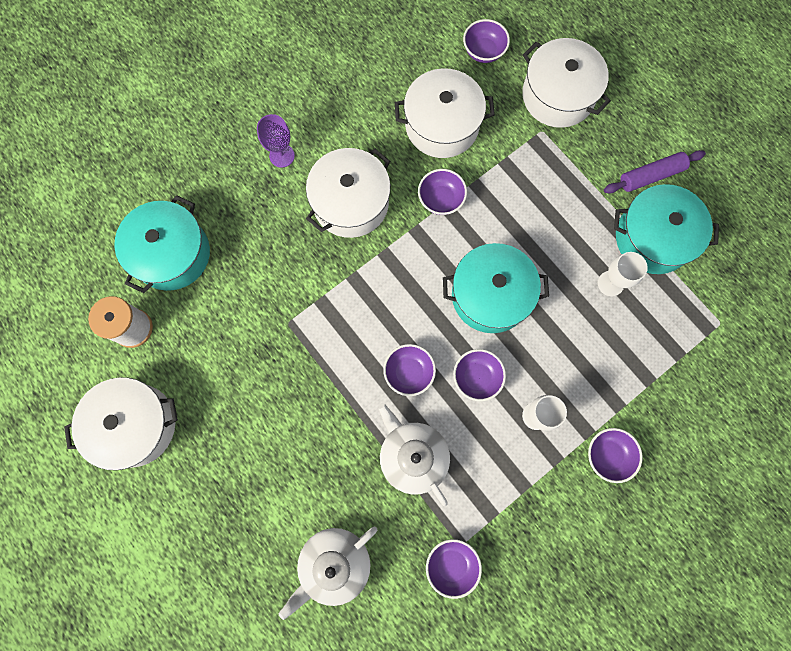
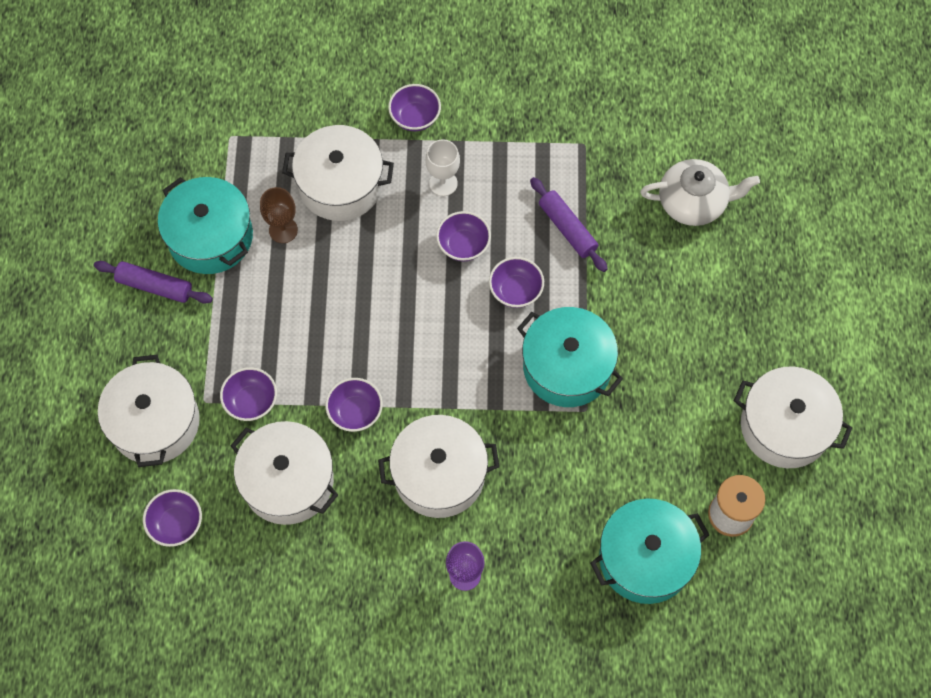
camera: 140 degrees left, 10 degrees down
(413, 456) = (567, 228): white teapot -> purple rolling pin
(451, 564) = (602, 137): purple bowl -> purple bowl (251, 401)
(490, 295) = (391, 298): turquoise pot -> turquoise pot (567, 367)
(606, 351) = (340, 185): none -> white pot
(610, 283) = (283, 230): white goblet -> brown goblet

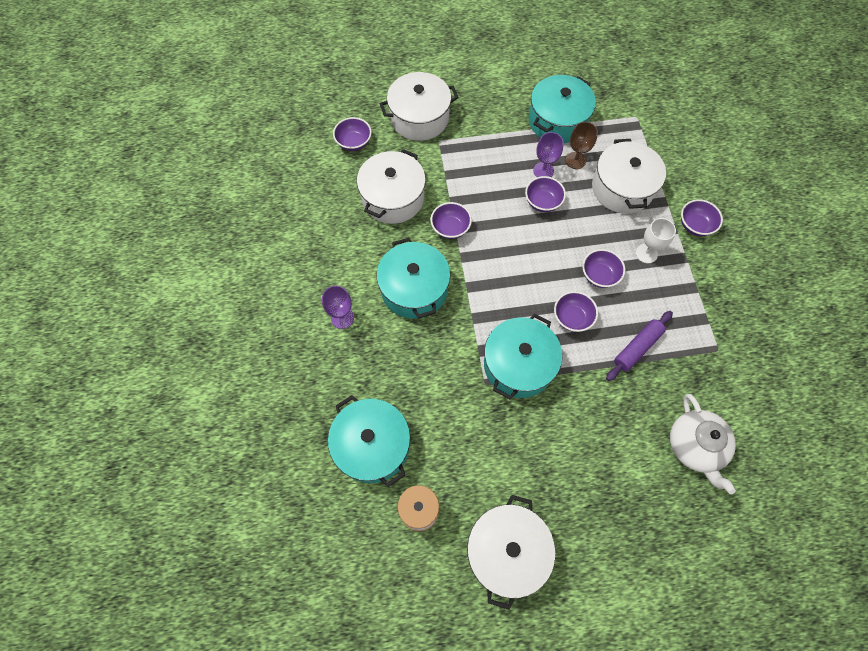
camera: 80 degrees right, 0 degrees up
(155, 286) = (513, 98): purple rolling pin -> none
(251, 401) = (444, 166): purple bowl -> purple bowl (542, 202)
(290, 274) = (543, 170): none -> purple goblet
(439, 474) = (414, 289): white pot -> turquoise pot

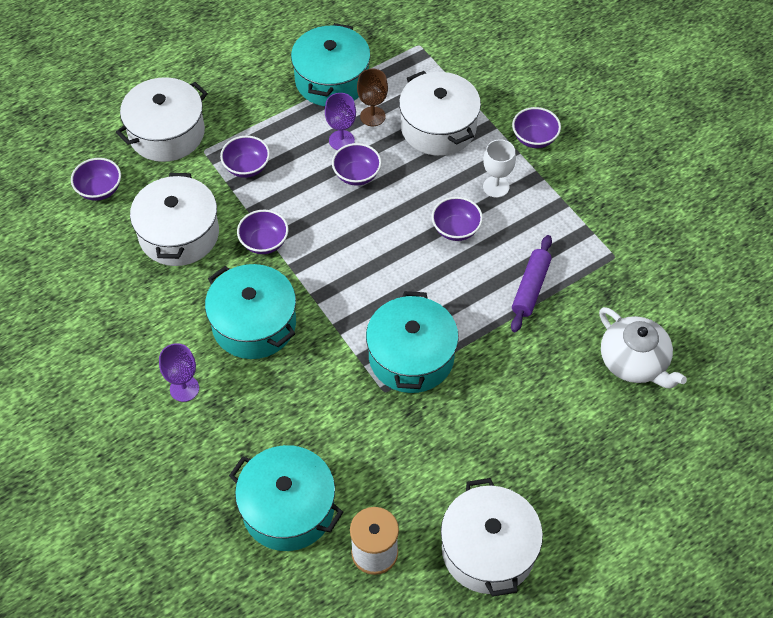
camera: 25 degrees left, 10 degrees down
(572, 318) = (447, 285): purple bowl -> purple bowl (247, 167)

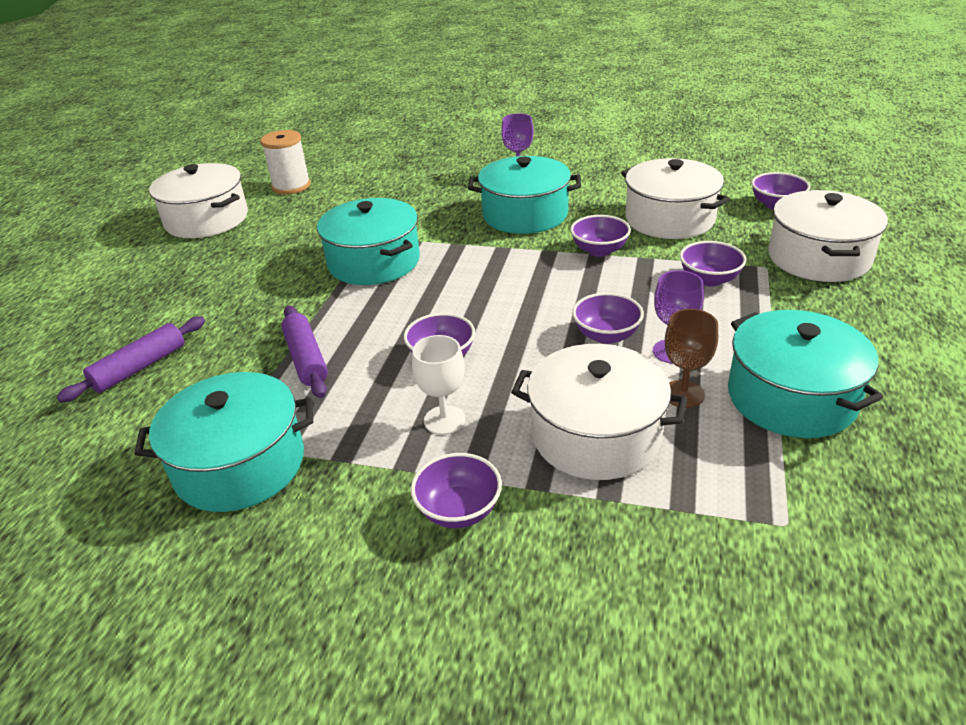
camera: 140 degrees right, 20 degrees down
(288, 509) = (372, 173): turquoise pot -> turquoise pot (240, 464)
(634, 361) = (140, 367): white teapot -> purple rolling pin

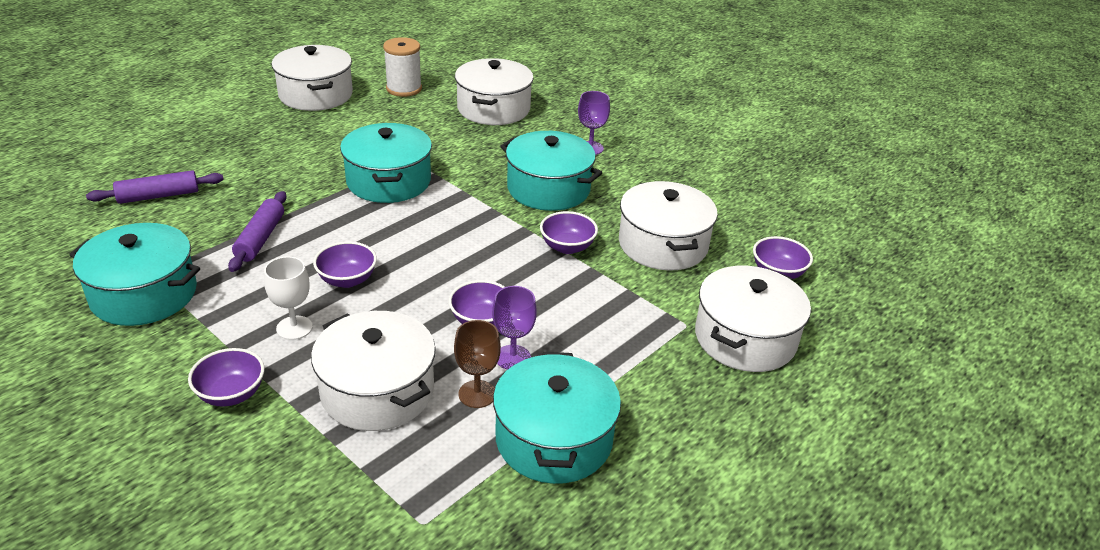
camera: 25 degrees right, 0 degrees up
(396, 174) = (493, 109): none -> white pot
(709, 279) = (623, 313): purple bowl -> none

